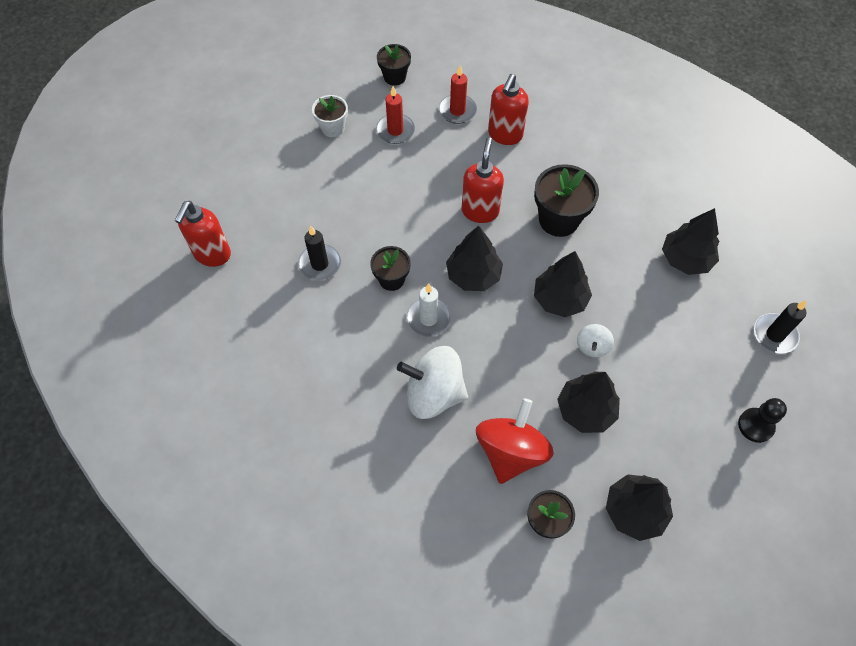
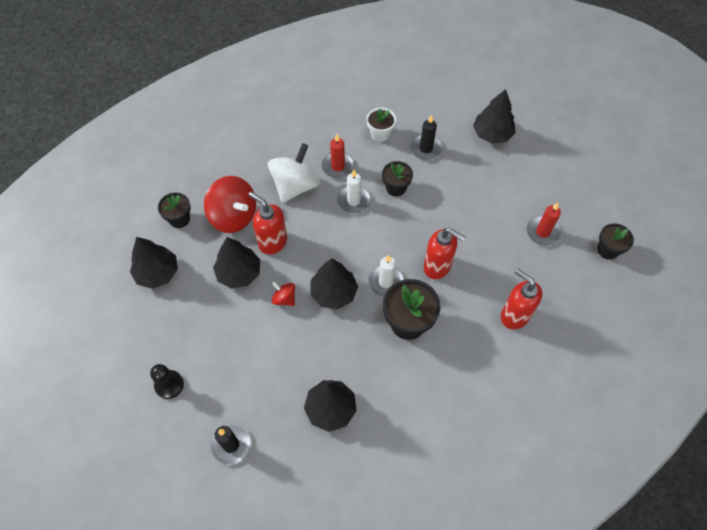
camera: 110 degrees right, 0 degrees up
(212, 255) = (457, 91): red soap dispenser -> red soap dispenser (272, 242)
(333, 128) = (557, 188): white flower pot -> white flower pot (380, 134)
(457, 111) = (553, 287): red candle -> red candle (338, 166)
(473, 275) = (378, 241): black tree -> black tree (492, 134)
(521, 253) = (386, 282): none -> white candle
(592, 346) = (284, 298): white spinning top -> red spinning top

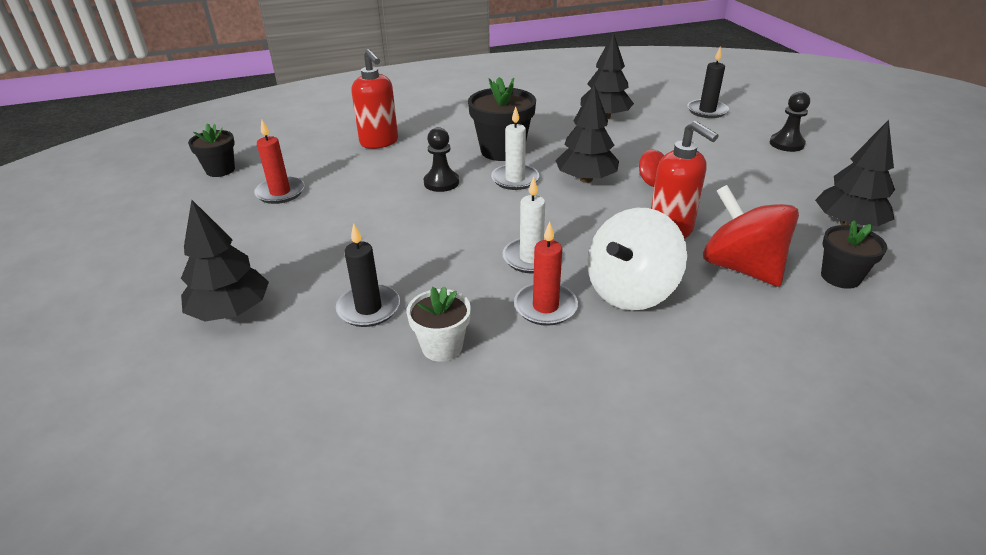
camera: 165 degrees left, 25 degrees down
(239, 273) = (719, 209): black tree -> none
(396, 188) = (454, 263): black flower pot -> none
(437, 266) = (441, 182): red soap dispenser -> black pawn

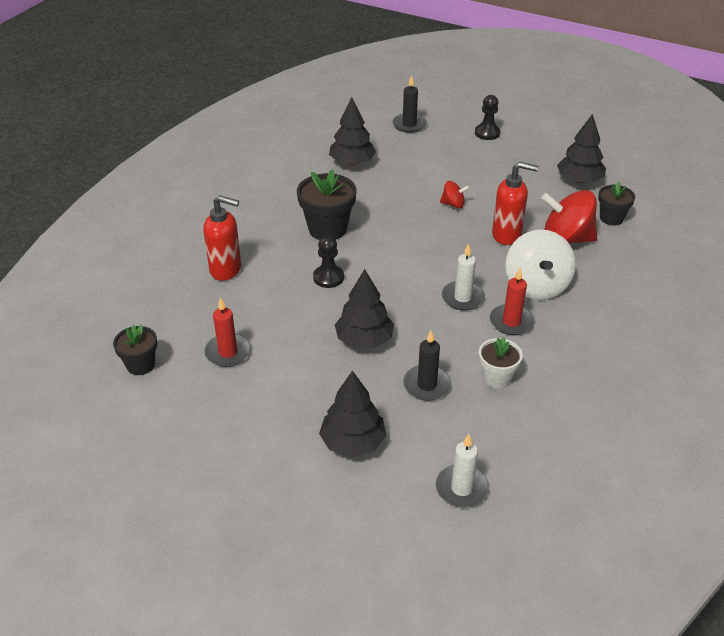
camera: 45 degrees left, 5 degrees up
(515, 179) = (371, 248): white candle -> white candle (461, 488)
(586, 179) = (413, 223): black tree -> black tree (364, 340)

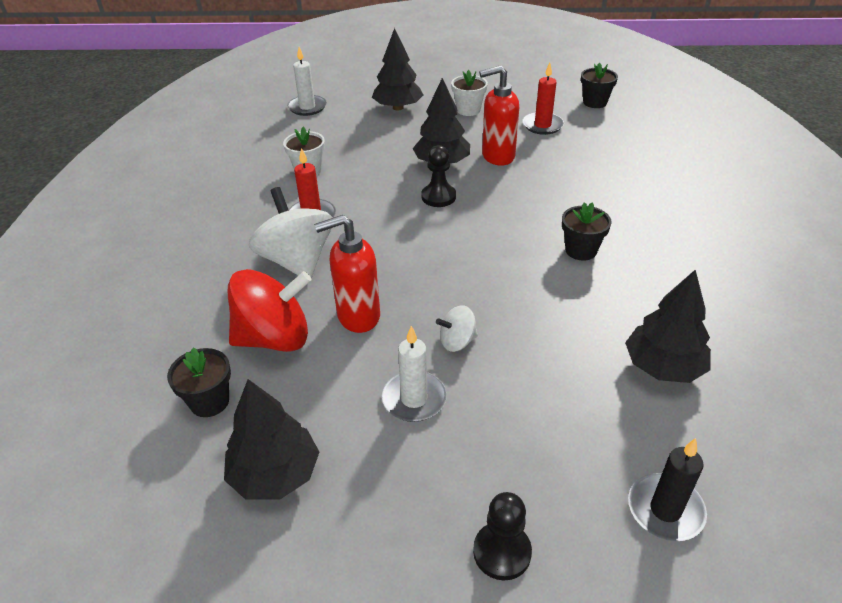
camera: 155 degrees right, 0 degrees up
(226, 270) = (627, 177): red soap dispenser -> red soap dispenser (497, 156)
(279, 406) = (468, 110): none -> white flower pot
(327, 229) = (581, 250): black flower pot -> black flower pot, size x0.61
(328, 277) = (524, 201): black pawn -> black pawn (438, 197)
(427, 385) = (365, 150): black candle -> none
(453, 204) = (457, 342): red spinning top -> white spinning top
(462, 298) = (373, 224): white candle -> white candle (414, 399)

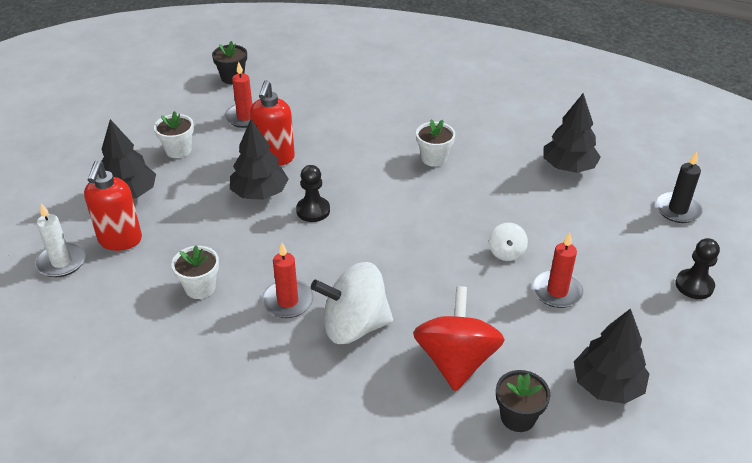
camera: 70 degrees left, 0 degrees up
(358, 316) = (452, 301): red soap dispenser -> red soap dispenser (120, 240)
(414, 399) = (557, 291): white candle -> red candle
(581, 250) = (434, 158): black flower pot -> white flower pot

